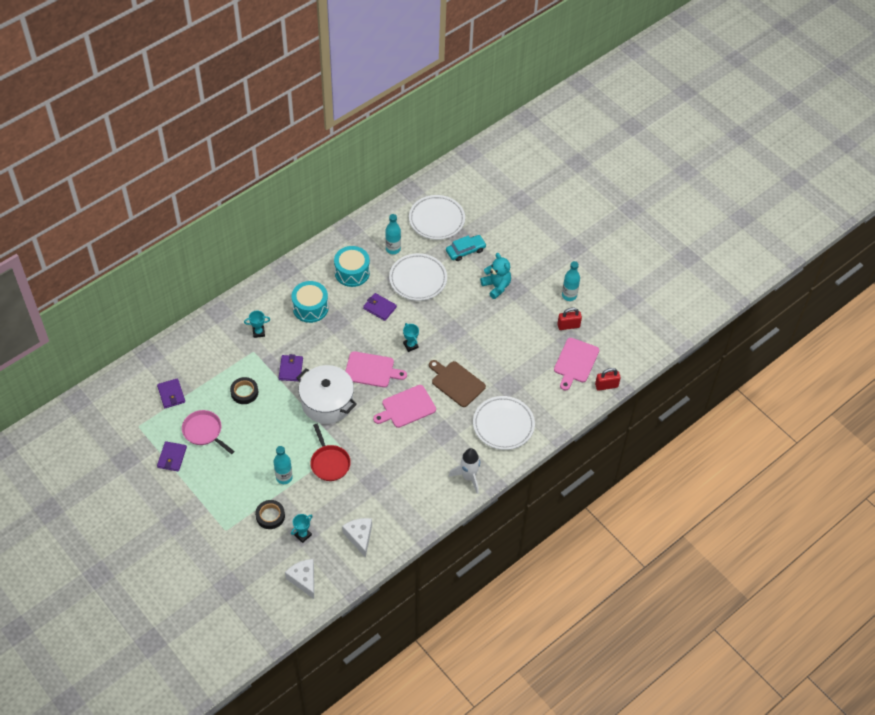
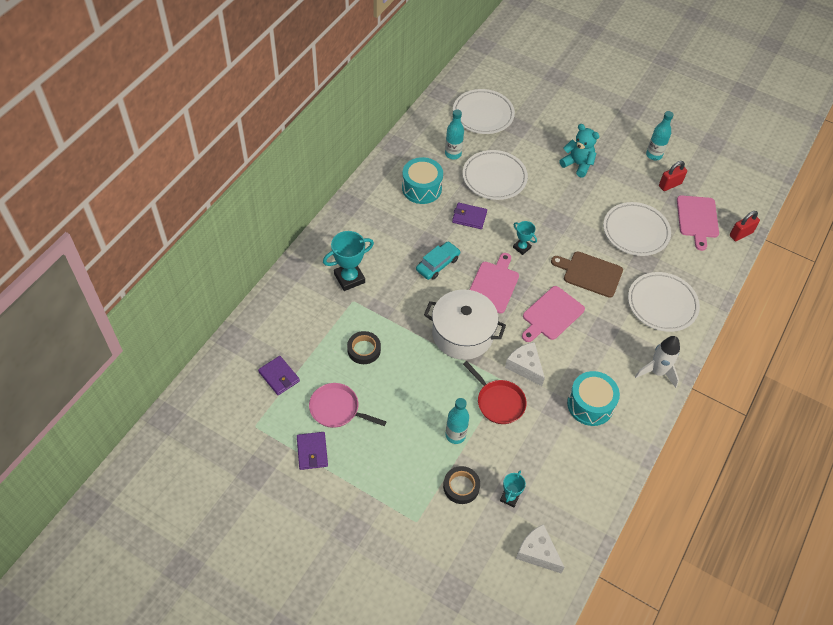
camera: 20 degrees left, 0 degrees up
(258, 332) = (349, 278): turquoise trophy -> turquoise trophy, size x1.74
(291, 369) = (404, 309): purple wallet -> none
(310, 308) = (394, 236): turquoise drum -> turquoise drum (590, 405)
(359, 537) = (575, 479): white cheese -> white cheese (525, 367)
(371, 370) = (493, 285): pink cutting board -> pink cutting board turned 60 degrees counterclockwise
(465, 251) = (528, 137): turquoise car -> turquoise car (438, 264)
(515, 358) = (635, 232): none -> white plate

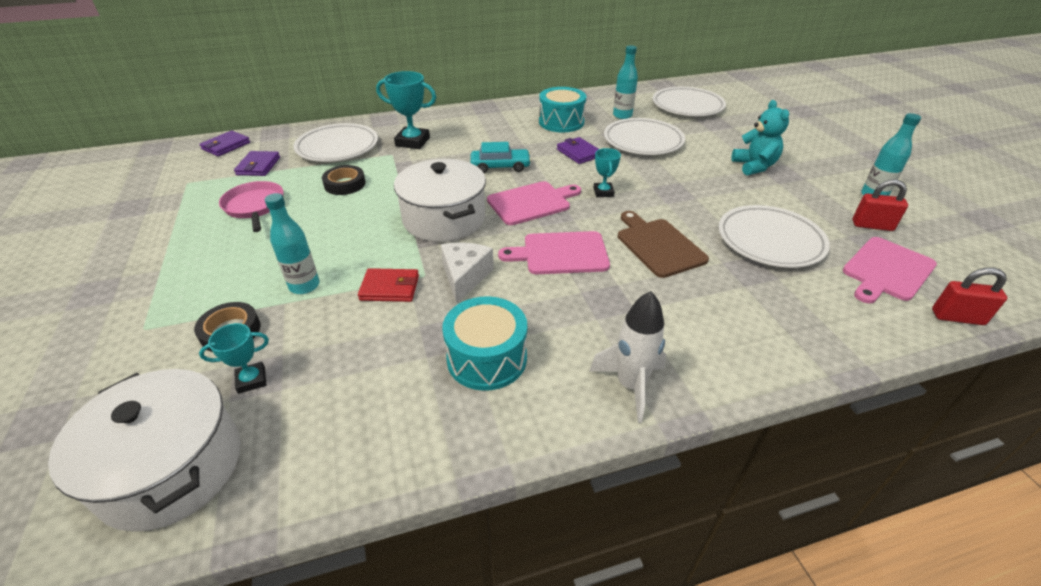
camera: 45 degrees right, 15 degrees down
(312, 452) = (185, 220): purple wallet -> purple wallet (226, 146)
(499, 402) = (390, 288): red pan -> red wallet
(537, 553) = (172, 468): white cheese -> white pot
(662, 304) = (729, 321): white plate -> white plate (337, 147)

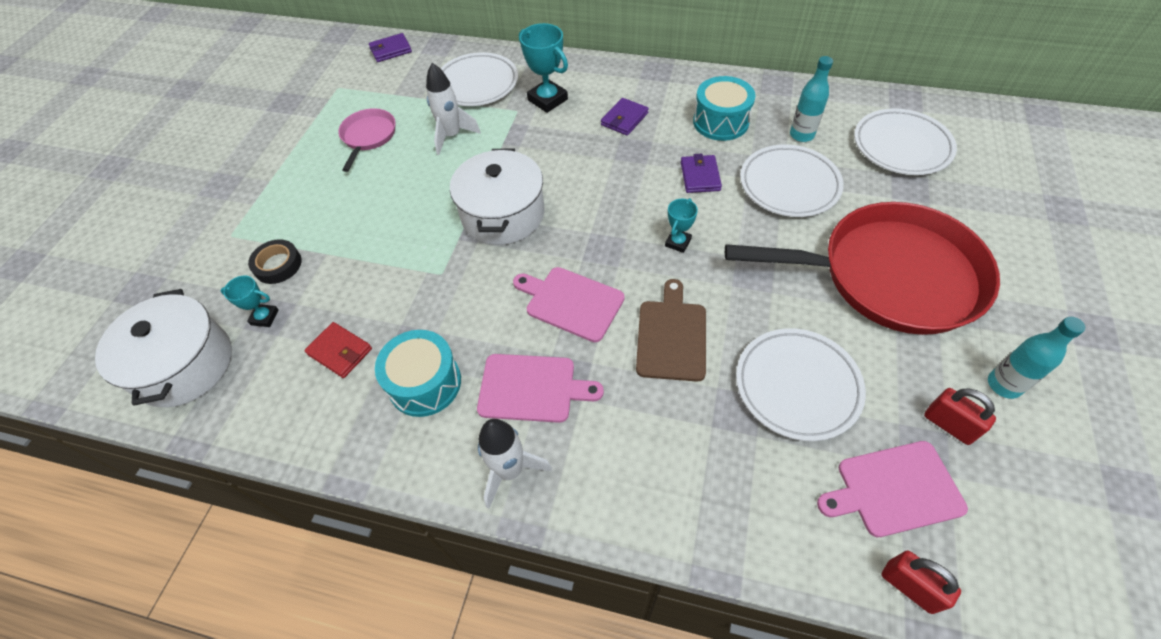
camera: 35 degrees right, 15 degrees up
(258, 166) = (400, 86): purple wallet -> purple wallet (624, 119)
(304, 286) = (350, 243): turquoise bottle -> none
(345, 184) = (452, 136): black tape -> white rocket
(390, 288) = (406, 274): red wallet -> red wallet (340, 351)
(465, 277) = (470, 290): white cheese -> none
(500, 166) = (604, 165): turquoise car -> none
(531, 202) = (596, 227): pink cutting board -> pink cutting board (532, 388)
(754, 166) = (890, 276): turquoise teddy bear -> red pan

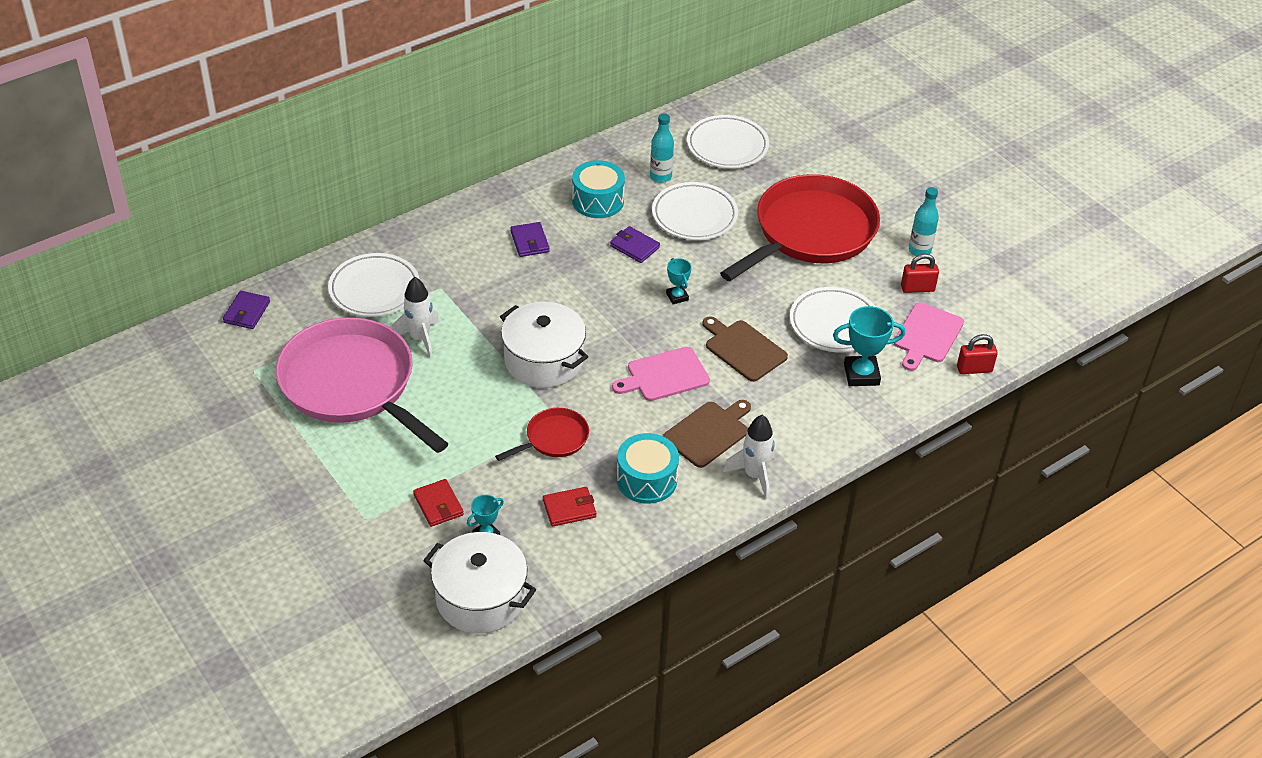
camera: 55 degrees left, 10 degrees down
(278, 265) = (438, 505): black tape -> red wallet
(368, 136) = (351, 384): pink pan -> pink pan, size x2.22
(417, 282) = (554, 438): none -> red pan
(532, 388) = (708, 433): pink cutting board -> brown cutting board
(547, 100) = (451, 265): turquoise trophy -> turquoise trophy (861, 374)

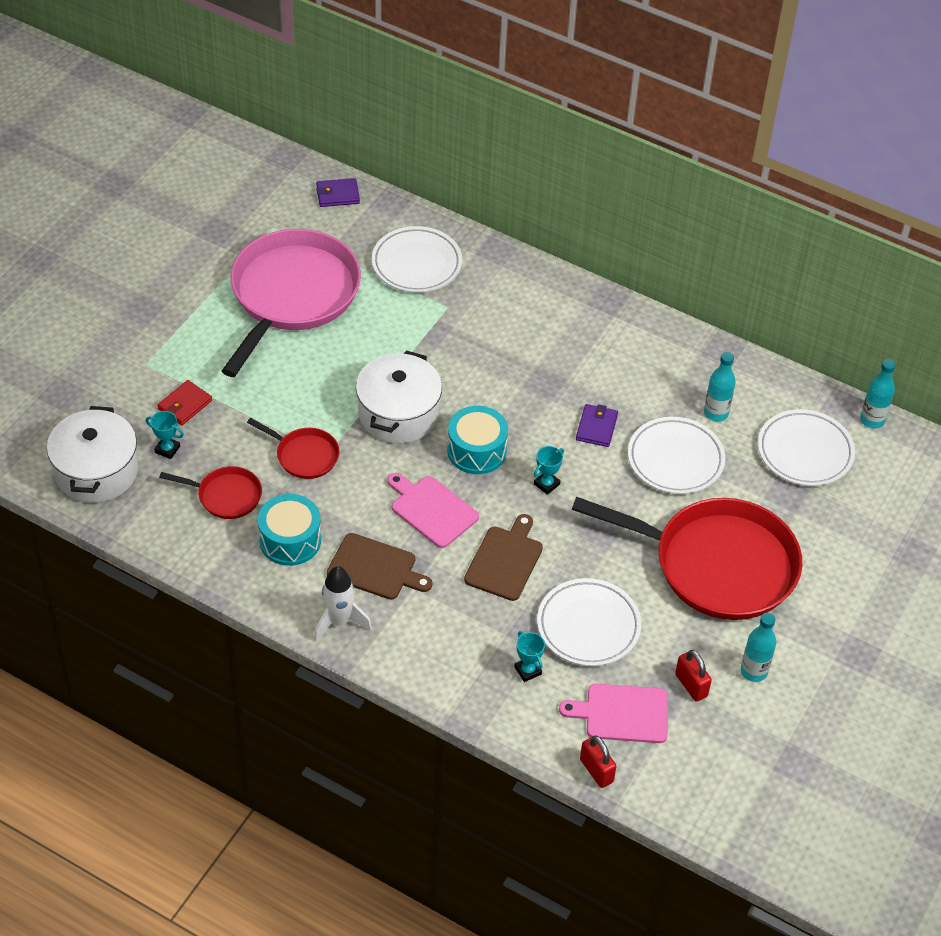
camera: 65 degrees right, 5 degrees up
(420, 338) = (374, 318): white rocket -> none
(530, 242) = (550, 347): purple wallet -> none
(569, 508) = (226, 496): red wallet -> red pan
(598, 201) = (644, 376): turquoise drum -> turquoise drum (476, 451)
(717, 102) = (872, 420): none -> turquoise bottle
(861, 374) = (527, 670): turquoise trophy -> turquoise trophy, size x0.58

